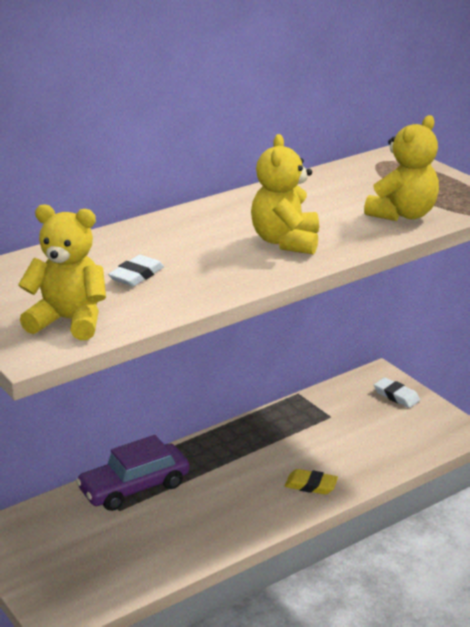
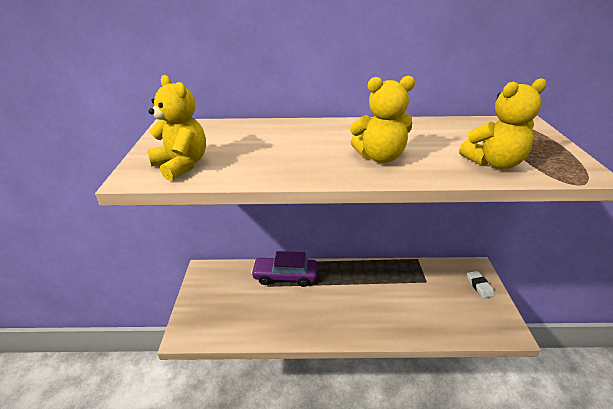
camera: 35 degrees right, 5 degrees up
(136, 275) = (258, 150): white eraser -> none
(286, 242) = (380, 157): yellow teddy bear -> yellow teddy bear turned 135 degrees counterclockwise
(311, 485) = (380, 322): yellow eraser -> none

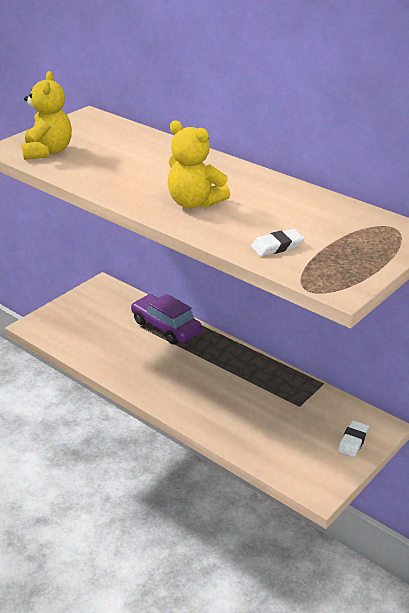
camera: 40 degrees right, 0 degrees up
(493, 163) = (277, 246): yellow teddy bear -> white eraser

